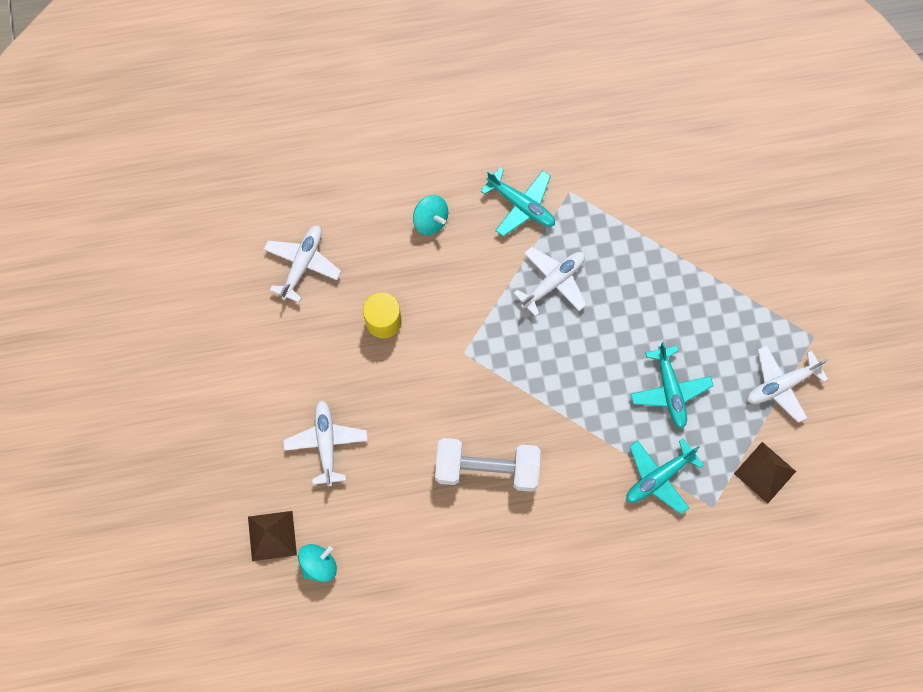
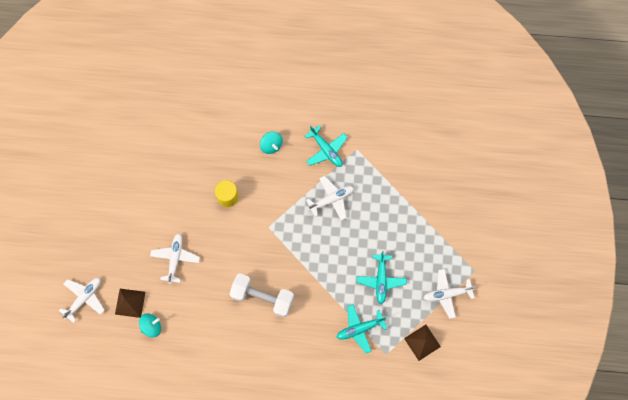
camera: 15 degrees right, 0 degrees up
(302, 264) = (191, 152): white plane -> white plane (84, 298)

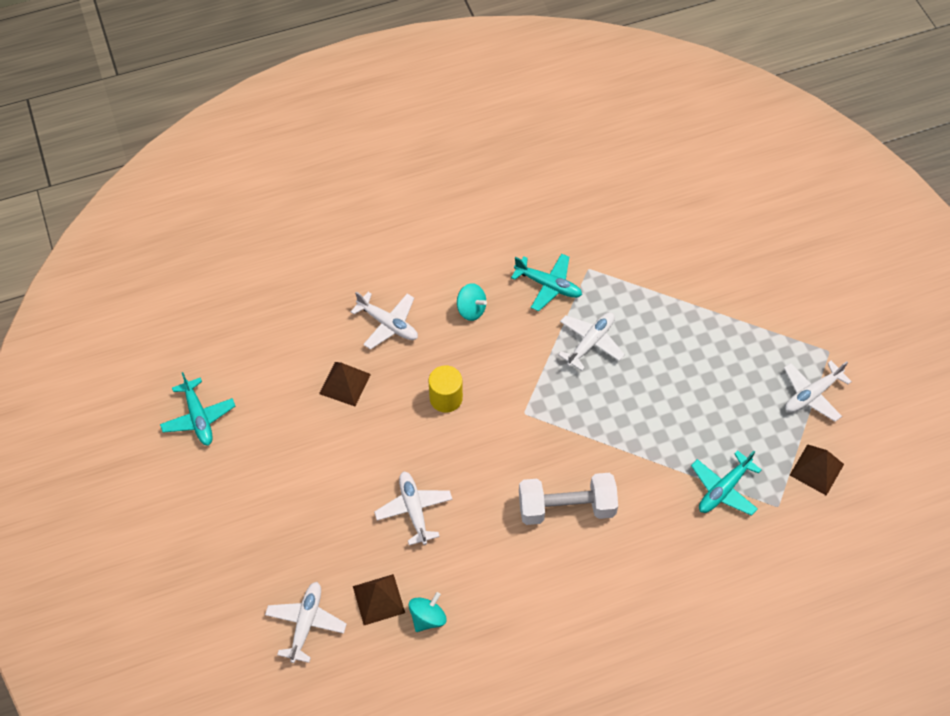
camera: 25 degrees left, 15 degrees down
(174, 161) = (345, 383): none -> brown pyramid
(217, 133) = (388, 324): none -> white plane
(381, 280) = (715, 414): turquoise plane -> turquoise plane (198, 417)

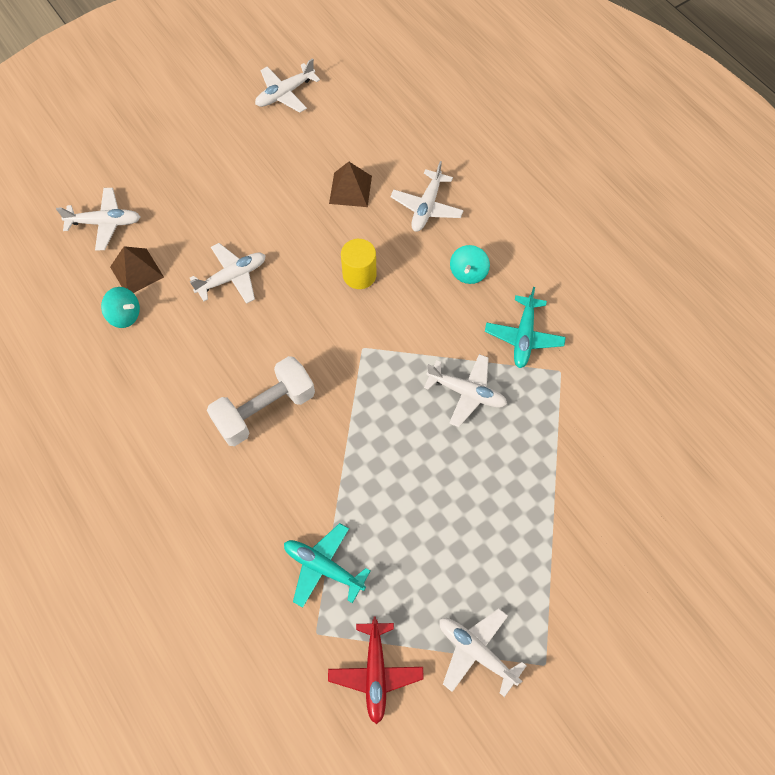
camera: 75 degrees right, 5 degrees up
(198, 417) = (285, 94): turquoise plane -> white plane
(566, 507) = (265, 410): white dumbbell -> white dumbbell turned 75 degrees clockwise
(816, 469) = (375, 673): brown pyramid -> red plane

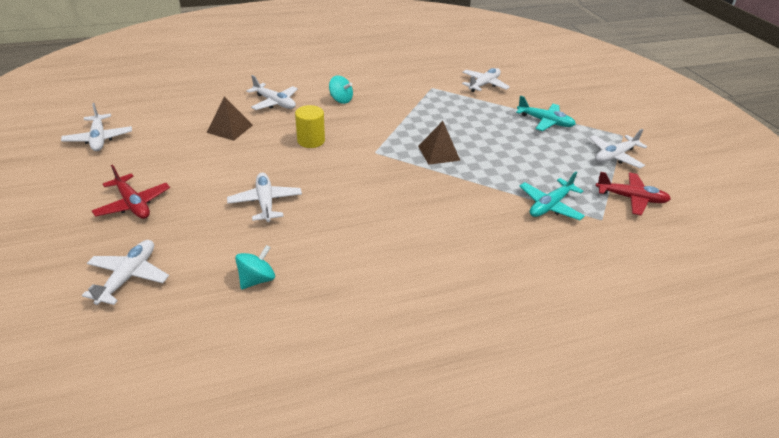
camera: 75 degrees left, 25 degrees down
(137, 272) = (211, 262): brown pyramid -> brown pyramid (438, 153)
(195, 176) = (133, 204): none -> red plane
(265, 410) = (406, 209): white dumbbell -> none
(466, 392) = (432, 120): white plane -> white plane (484, 84)
(524, 336) = (401, 93): turquoise plane -> turquoise plane (545, 122)

